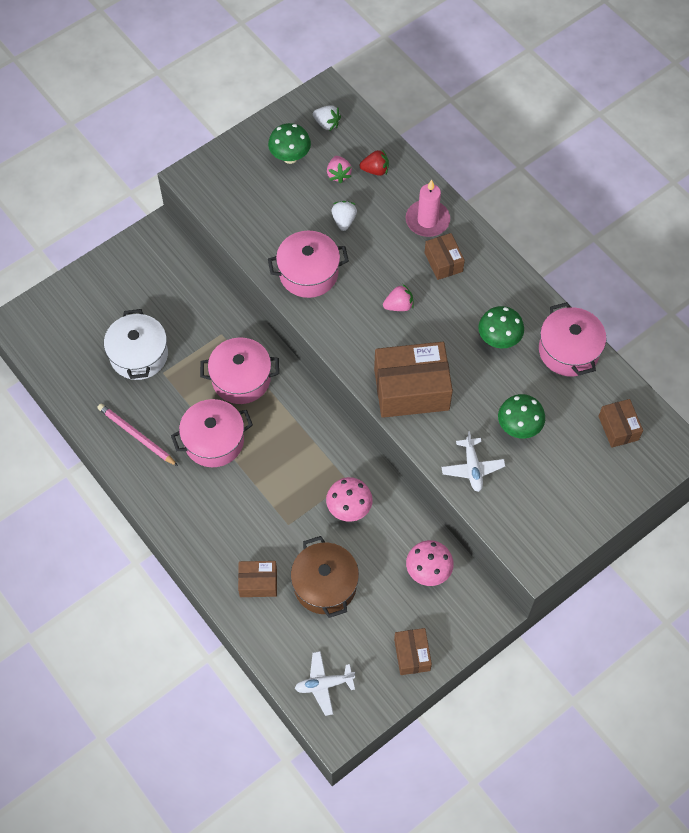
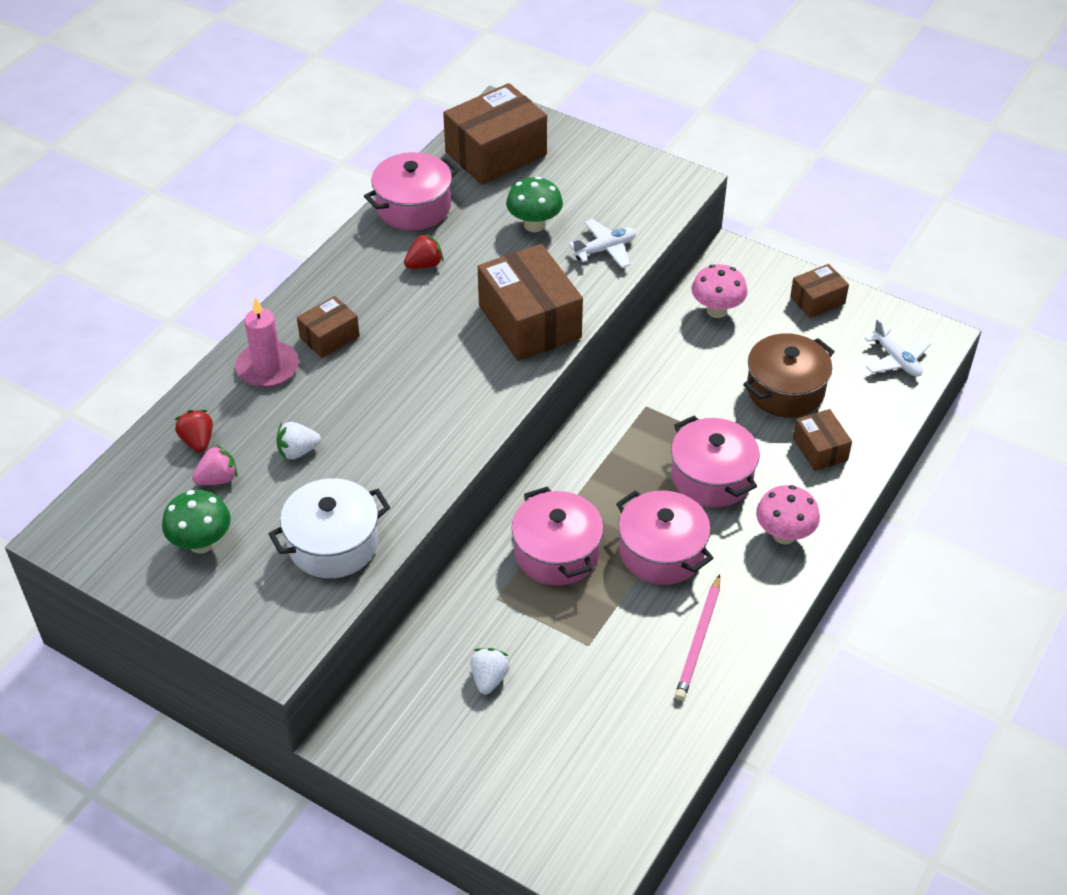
camera: 110 degrees left, 15 degrees down
(139, 355) = (574, 684): white pot -> white pot (333, 544)
(308, 273) = (400, 464): pink pot -> pink pot (711, 477)
(327, 124) = (125, 518): white strawberry -> white strawberry (489, 678)
(349, 509) = (680, 395): pink mushroom -> pink mushroom (784, 535)
(399, 306) = (414, 362): pink strawberry -> none
(498, 340) = (424, 264): green mushroom -> red strawberry
(618, 428) = (496, 153): brown box -> brown box, size x1.90

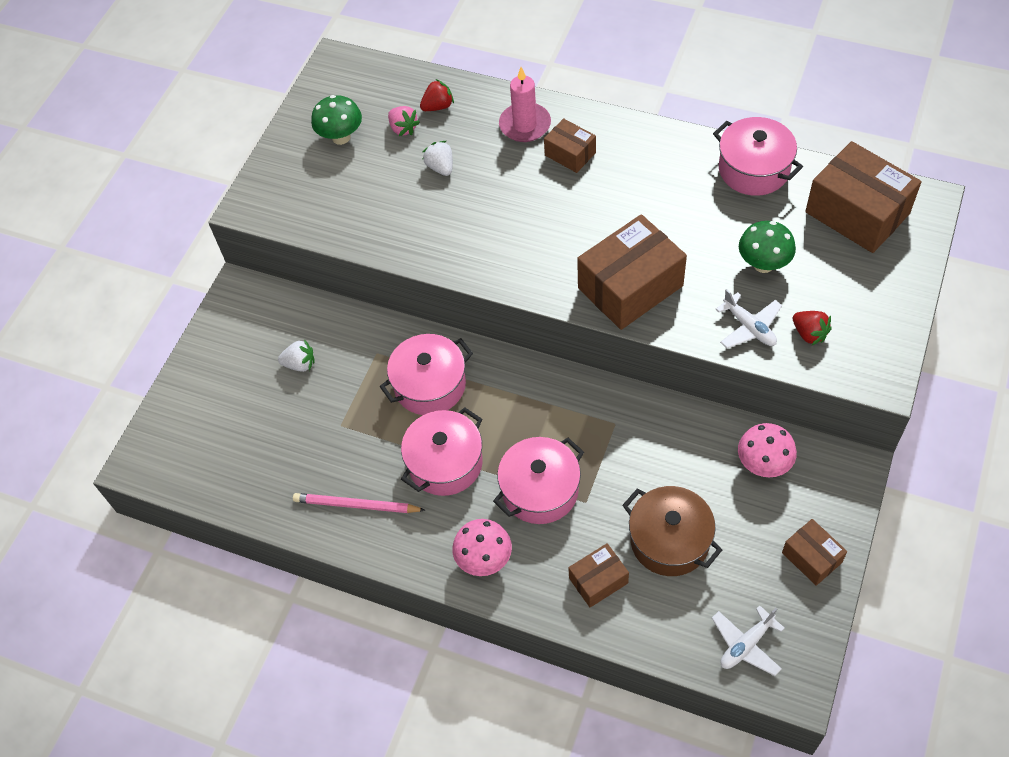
camera: 85 degrees right, 10 degrees up
(333, 544) = (353, 212): white pot -> none
(424, 264) = (679, 195): red strawberry -> red strawberry (809, 334)

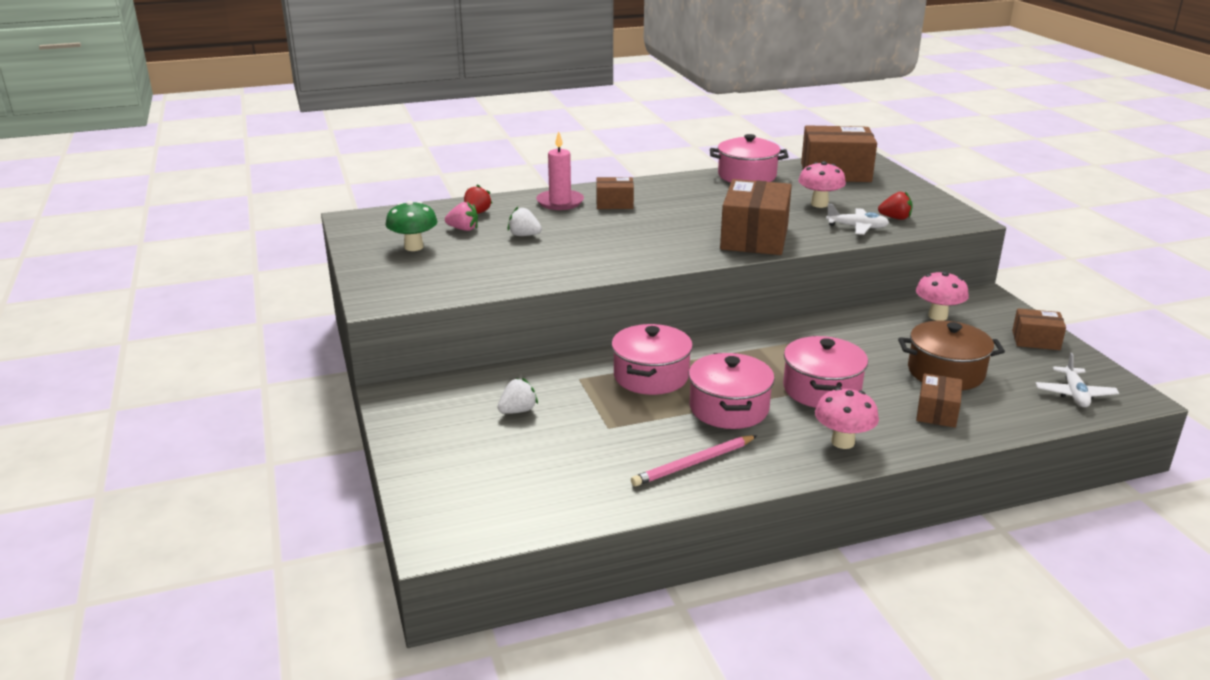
camera: 45 degrees left, 30 degrees down
(763, 264) = (819, 204): green mushroom -> pink mushroom

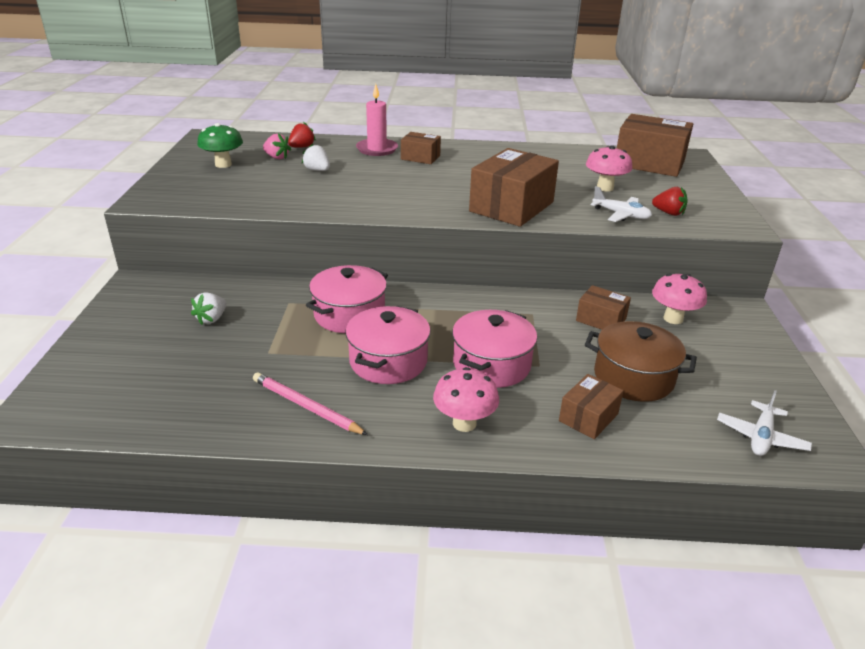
camera: 20 degrees right, 5 degrees up
(518, 411) = (212, 319): white strawberry -> white strawberry turned 135 degrees clockwise
(694, 463) = (306, 406): pink pencil -> pink pencil turned 45 degrees clockwise
(747, 176) = (561, 153): pink pot -> none
(1036, 340) = (761, 367): brown box -> brown box (601, 320)

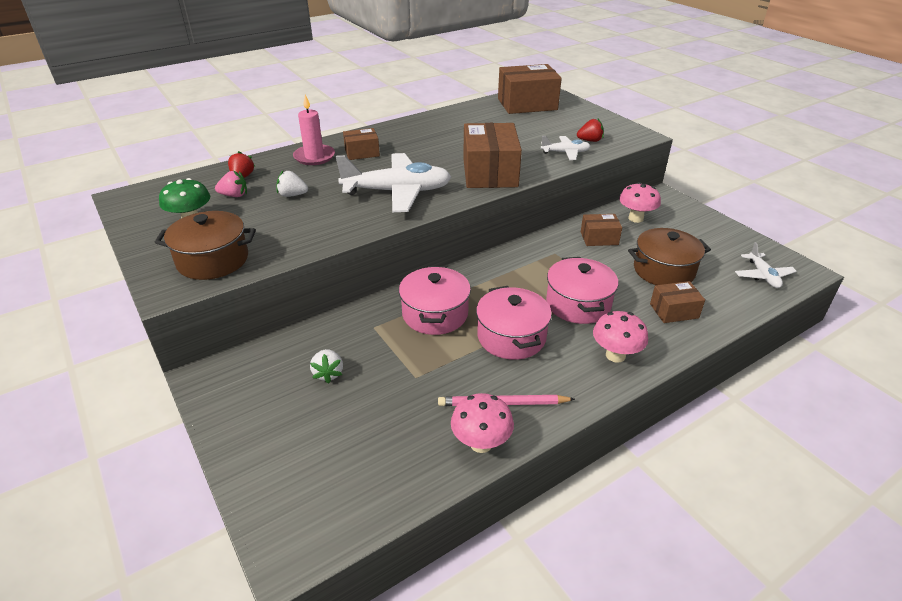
camera: 35 degrees left, 5 degrees up
(197, 193) = (213, 260): none -> brown pot
(403, 194) = (397, 192): none -> white plane
(588, 417) = (674, 311): brown box -> brown box turned 75 degrees clockwise
(605, 188) = (527, 134): pink mushroom -> pink mushroom (481, 443)

